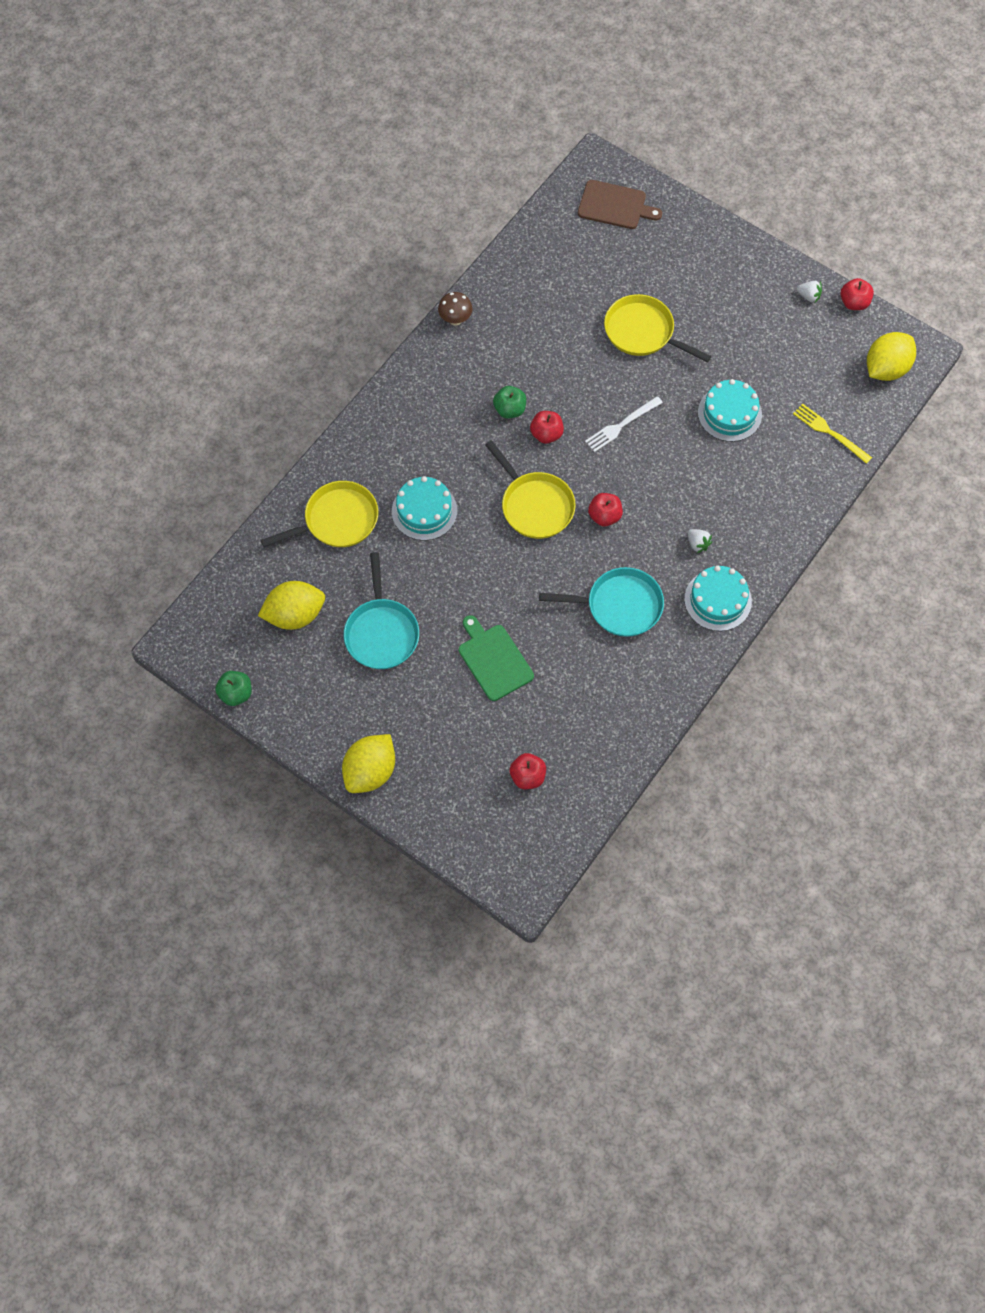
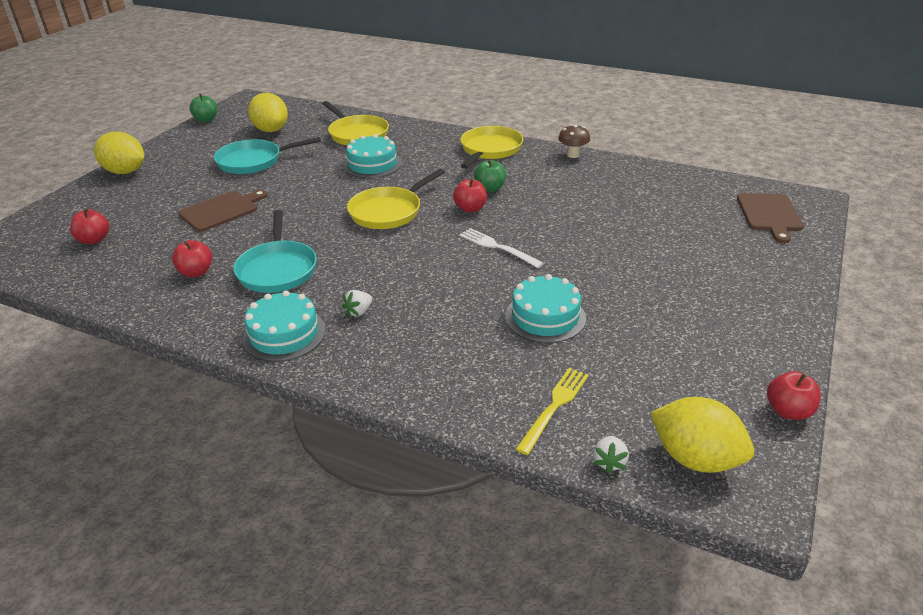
camera: 80 degrees right, 30 degrees down
(494, 660) = (221, 210): green cutting board -> brown cutting board
(604, 516) = (384, 249): red apple -> red apple (196, 272)
(643, 332) = (622, 247): yellow pan -> yellow pan (490, 150)
(808, 296) = (764, 365): white strawberry -> white strawberry (609, 462)

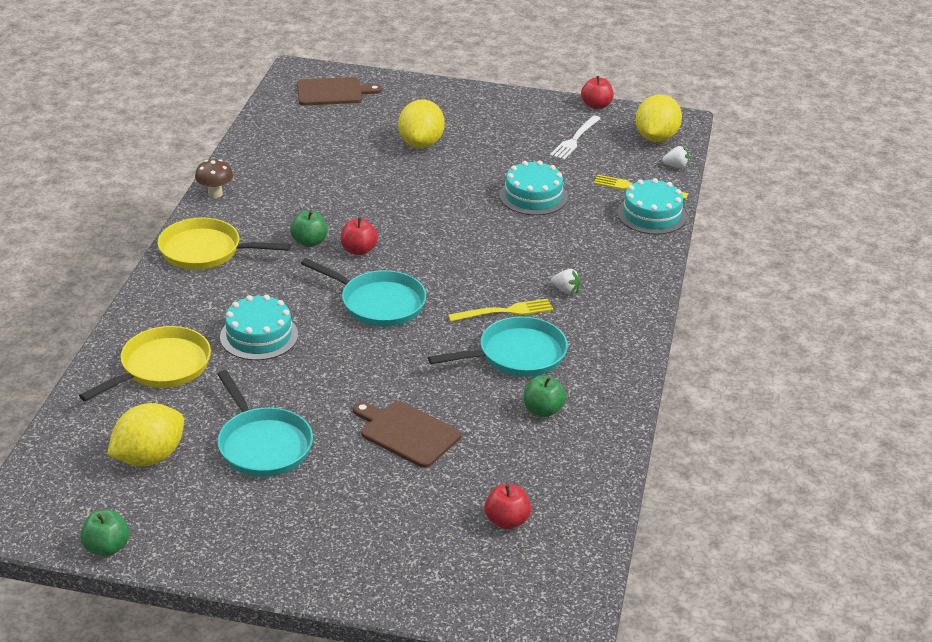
camera: 105 degrees left, 0 degrees up
(125, 172) = (315, 571): yellow lemon -> yellow lemon (421, 143)
(196, 272) = (543, 410): red apple -> green apple
(284, 334) = (615, 325): turquoise cake -> turquoise cake (651, 215)
(343, 271) = (505, 311): none -> yellow fork
(388, 211) = (378, 303): yellow pan -> turquoise pan
(497, 247) = (432, 227): white fork -> white fork (575, 139)

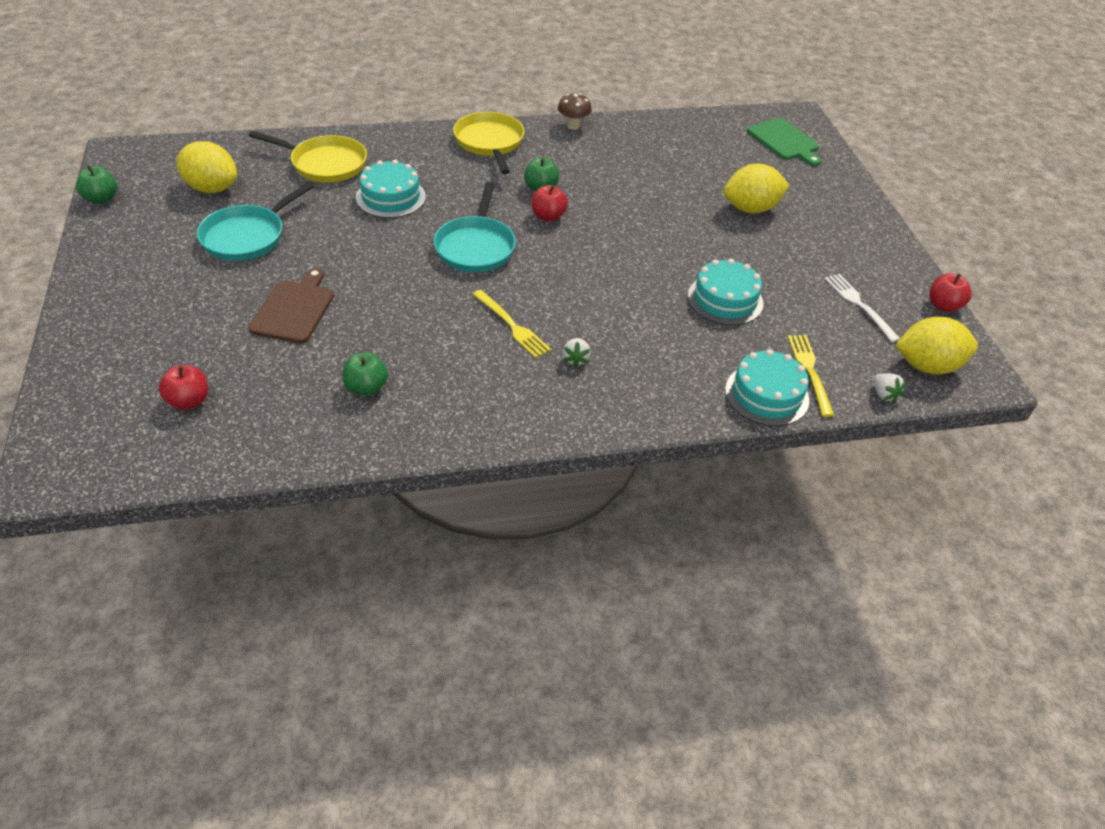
camera: 65 degrees right, 10 degrees up
(332, 92) = (784, 141): brown cutting board -> green cutting board
(517, 355) = (446, 350): turquoise pan -> none
(575, 139) = (859, 305): white fork -> white fork turned 60 degrees clockwise

